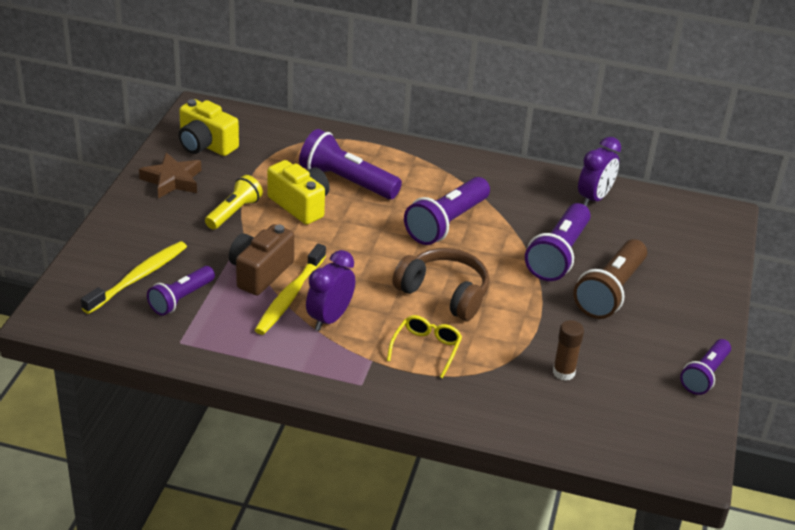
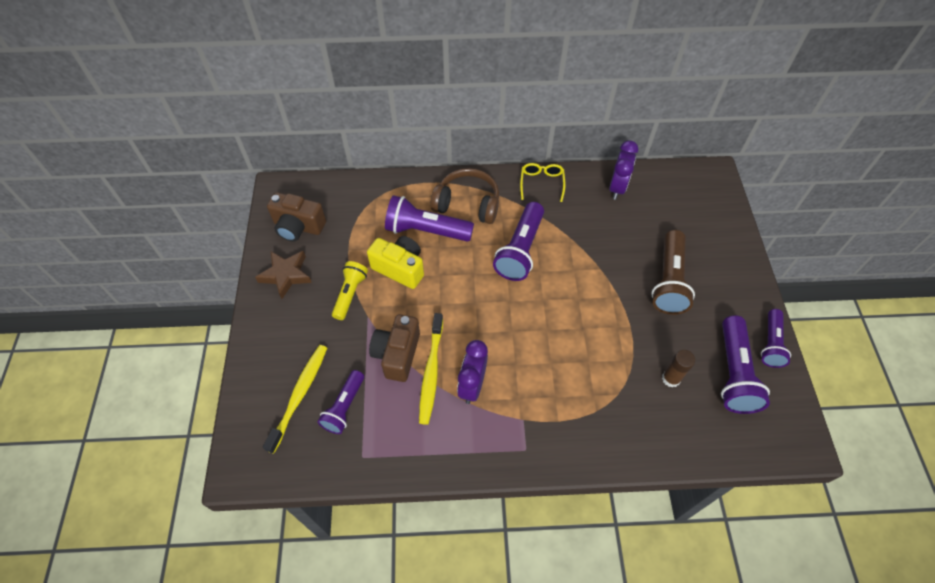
camera: 15 degrees left, 20 degrees up
(205, 145) = (298, 227): yellow camera -> brown camera
(426, 348) = (559, 391): yellow glasses -> yellow glasses (541, 183)
(444, 293) = (549, 326): brown headphones -> brown headphones (467, 204)
(558, 255) = (616, 255): purple flashlight -> purple flashlight (734, 373)

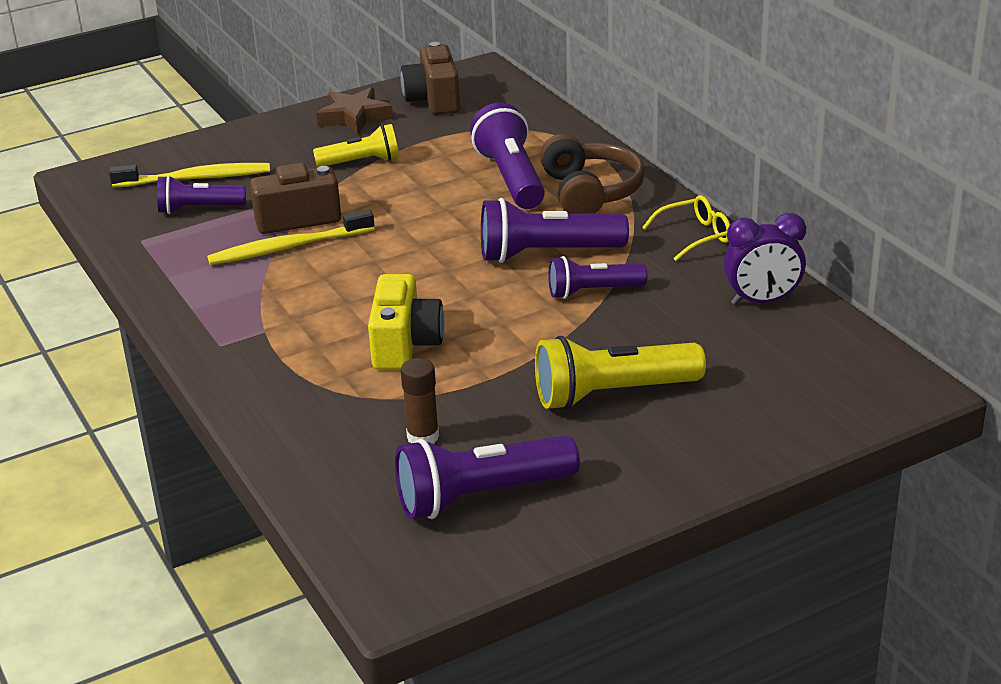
camera: 65 degrees right, 25 degrees down
(400, 268) = (431, 180): yellow camera -> yellow camera (405, 345)
(472, 385) = (289, 281): purple clock -> none
(669, 281) = (612, 394): brown flashlight -> yellow flashlight
(771, 344) = (574, 525): purple flashlight -> purple flashlight (593, 291)

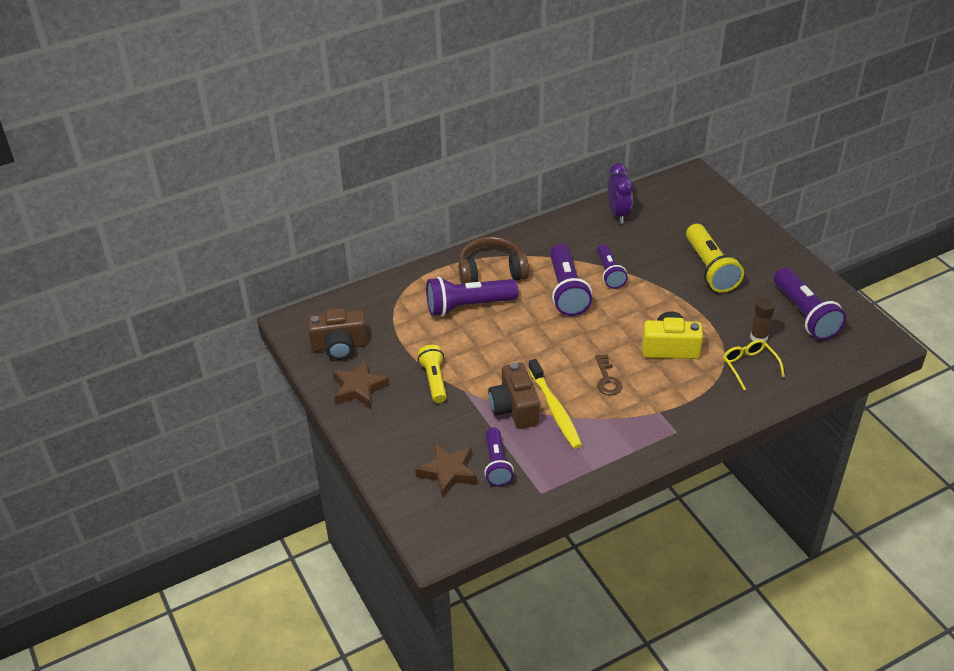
camera: 90 degrees left, 10 degrees up
(196, 178) = (448, 472): yellow toothbrush -> brown star
(341, 288) = (607, 379): none -> brown key
(695, 236) = (548, 233): yellow glasses -> yellow glasses (749, 366)

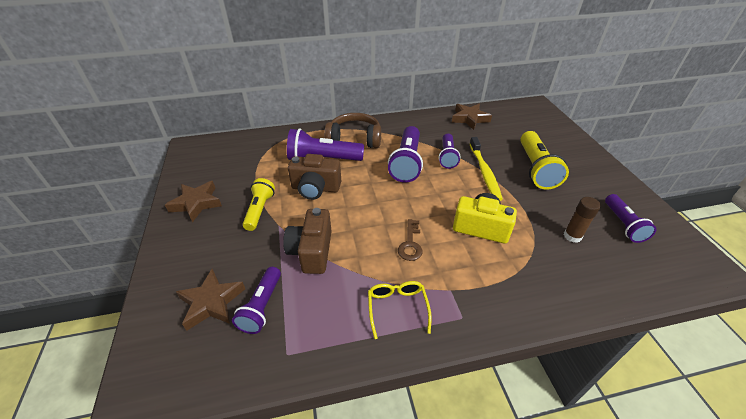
camera: 15 degrees right, 0 degrees up
(339, 346) = (208, 168): brown camera -> brown camera (315, 188)
(555, 409) = (348, 262): yellow toothbrush -> yellow toothbrush (484, 172)
(618, 214) = (469, 119): purple clock -> brown star
(749, 366) = (558, 262): yellow glasses -> yellow glasses (397, 308)
(805, 315) = (623, 224): purple flashlight -> purple flashlight, size x0.64

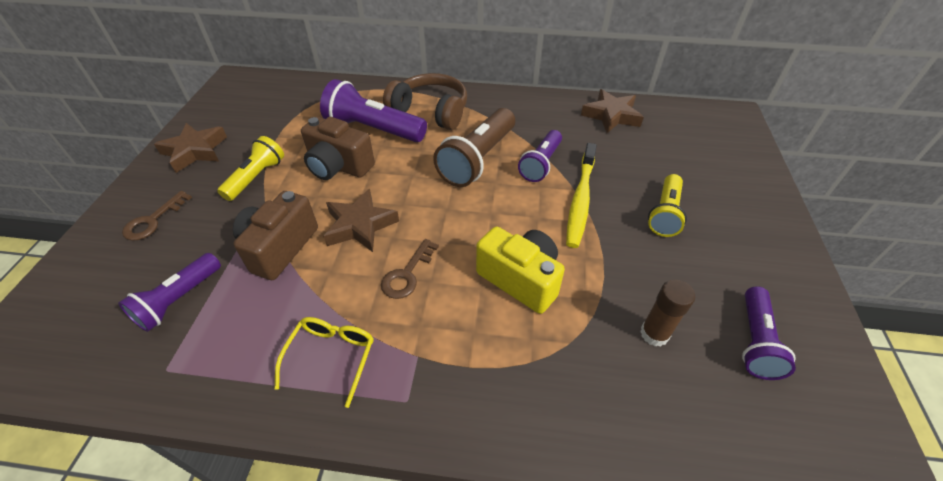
camera: 20 degrees right, 5 degrees up
(199, 259) = (153, 220): none -> brown key
(211, 302) = (131, 276): brown star -> brown star (360, 225)
(406, 163) = (478, 159): purple flashlight -> brown flashlight
(535, 169) = (665, 214): yellow flashlight -> yellow flashlight, size x0.64

